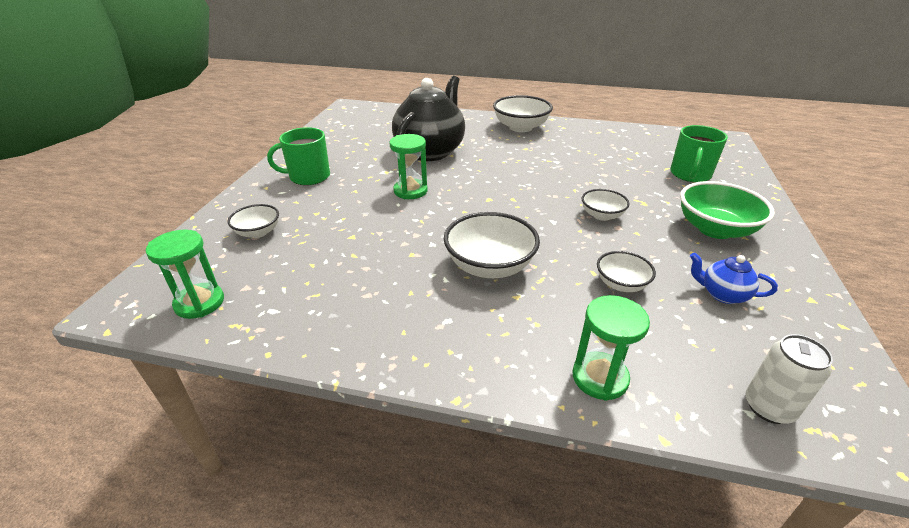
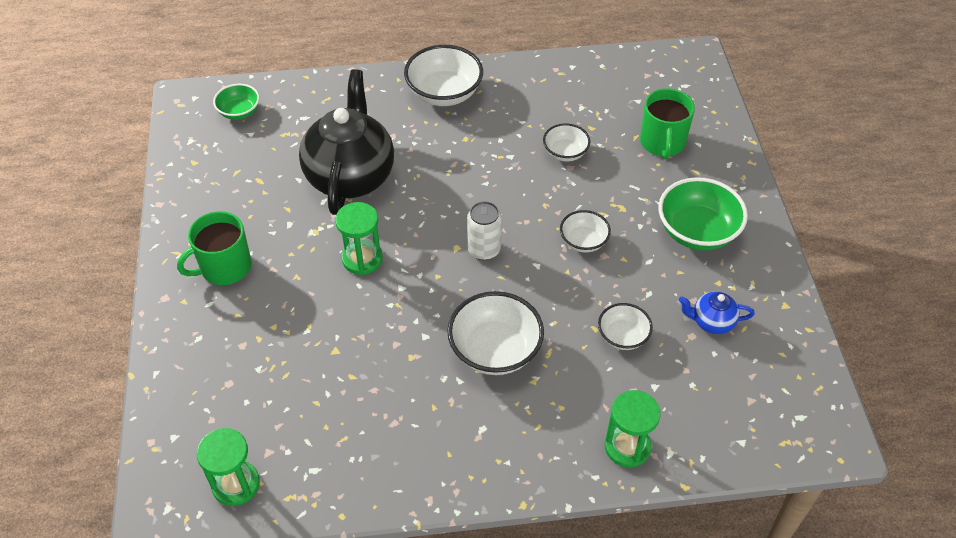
camera: 20 degrees left, 15 degrees up
(258, 232) = (227, 376): white bowl -> white bowl (565, 153)
(377, 115) = (239, 112): none -> green bowl
(768, 407) = (754, 433): white can -> white can (484, 250)

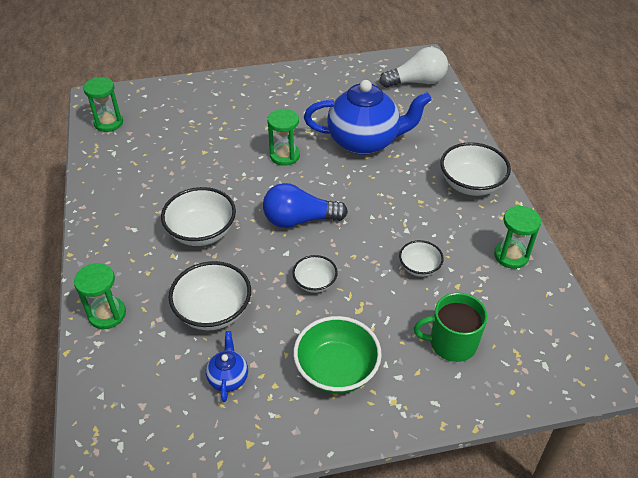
camera: 85 degrees right, 5 degrees down
(224, 267) = (272, 96): green mug -> none
(239, 112) = (416, 82): green bowl -> white light bulb
(350, 176) = (364, 141): black teapot -> blue teapot
(484, 250) = (299, 220): white can -> blue light bulb
(553, 82) = (511, 256): none -> green hourglass
(623, 336) = (213, 311): white bowl -> white bowl, size x1.74

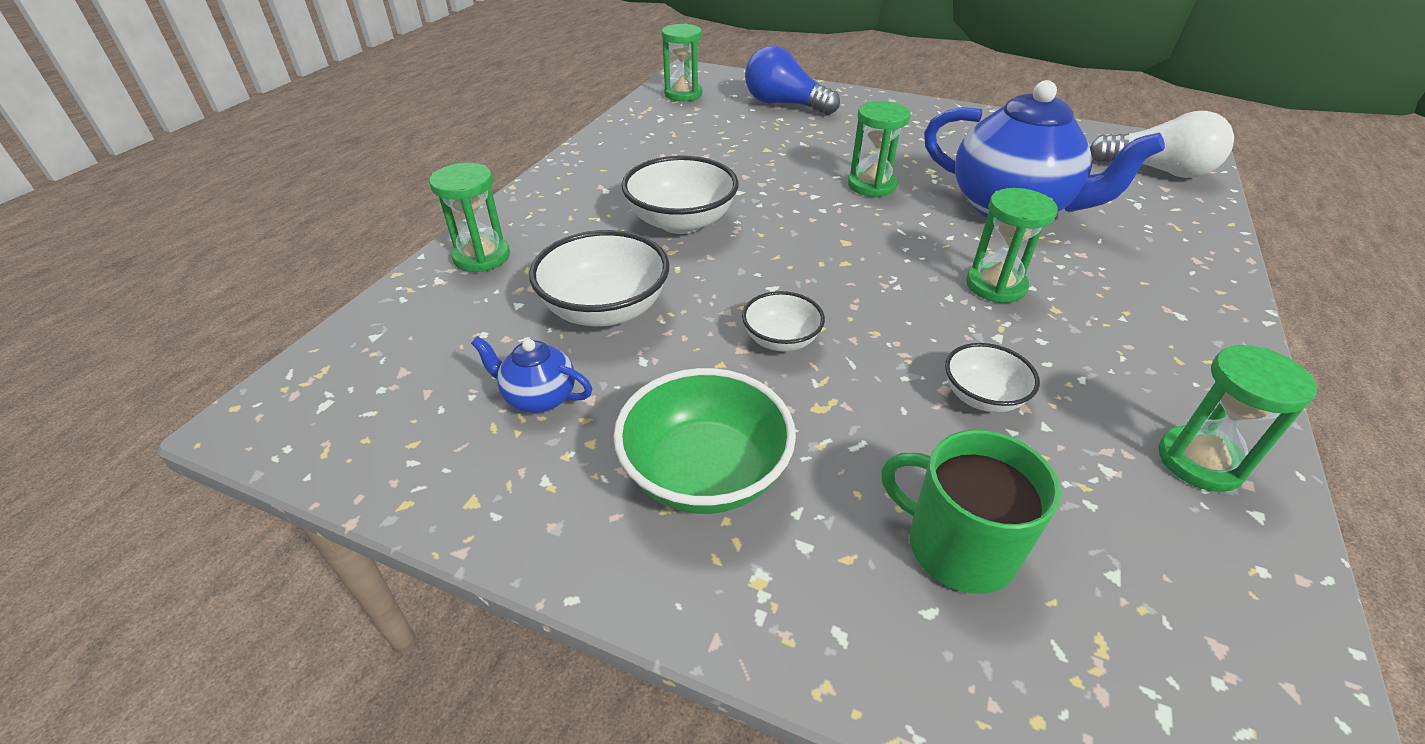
camera: 35 degrees right, 5 degrees down
(228, 378) = (539, 397): blue teapot -> blue teapot turned 105 degrees counterclockwise
(299, 220) = (828, 258): blue light bulb -> blue light bulb (784, 104)
(387, 199) = (995, 286): none -> green hourglass
(471, 184) = (1177, 322): white bowl -> none

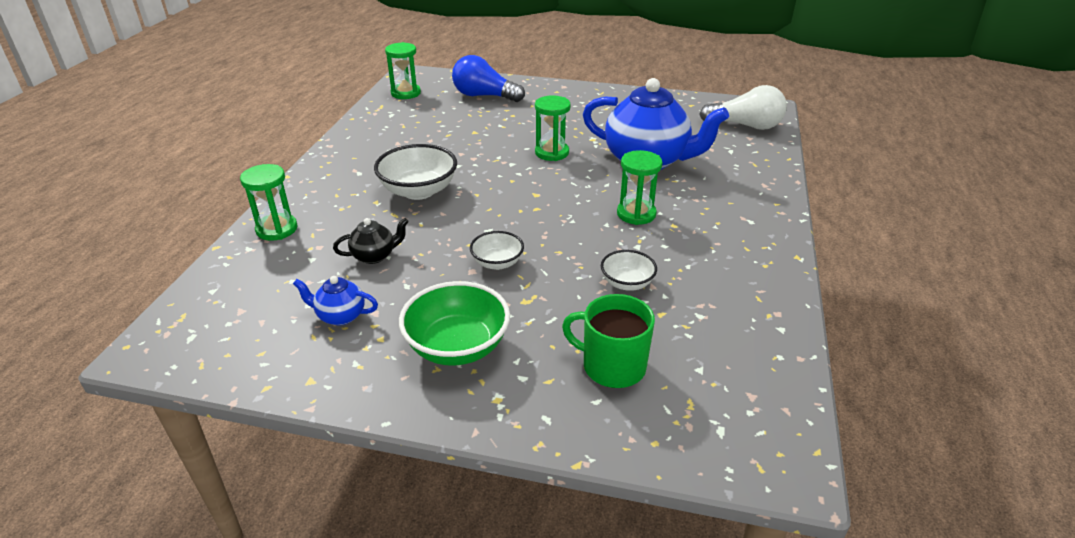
camera: 10 degrees left, 5 degrees down
(605, 309) = (374, 256): white bowl -> black teapot
(1200, 462) = (752, 305): green hourglass -> none

